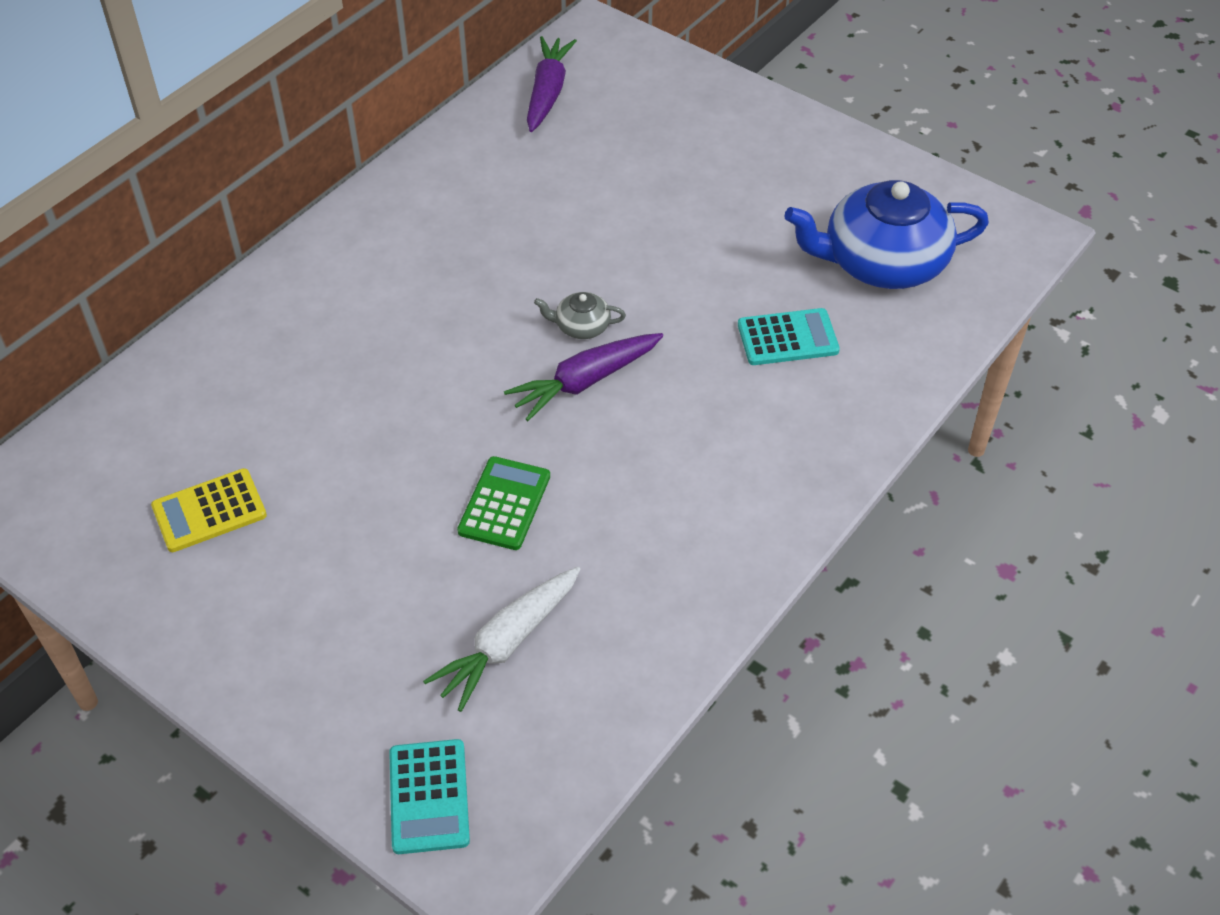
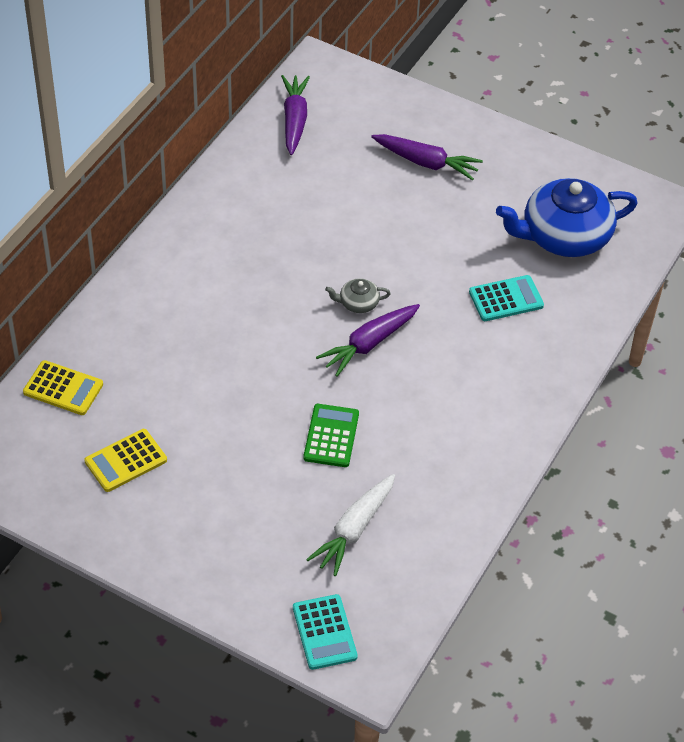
camera: 10 degrees left, 0 degrees up
(153, 404) = (63, 388): none -> yellow calculator
(710, 155) = (426, 162): none -> purple carrot

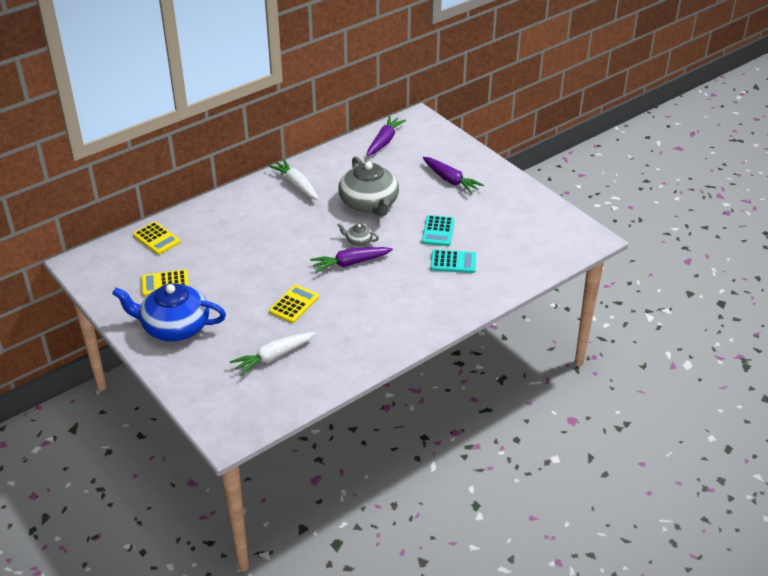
camera: 25 degrees right, 10 degrees down
(213, 233) = (296, 185): none -> white carrot
(324, 632) = (216, 406): turquoise calculator -> turquoise calculator (438, 231)
(331, 436) = (294, 304): green calculator -> yellow calculator
(336, 235) = (369, 203): none -> grey teapot
(564, 236) = (513, 238): blue teapot -> blue teapot (174, 326)

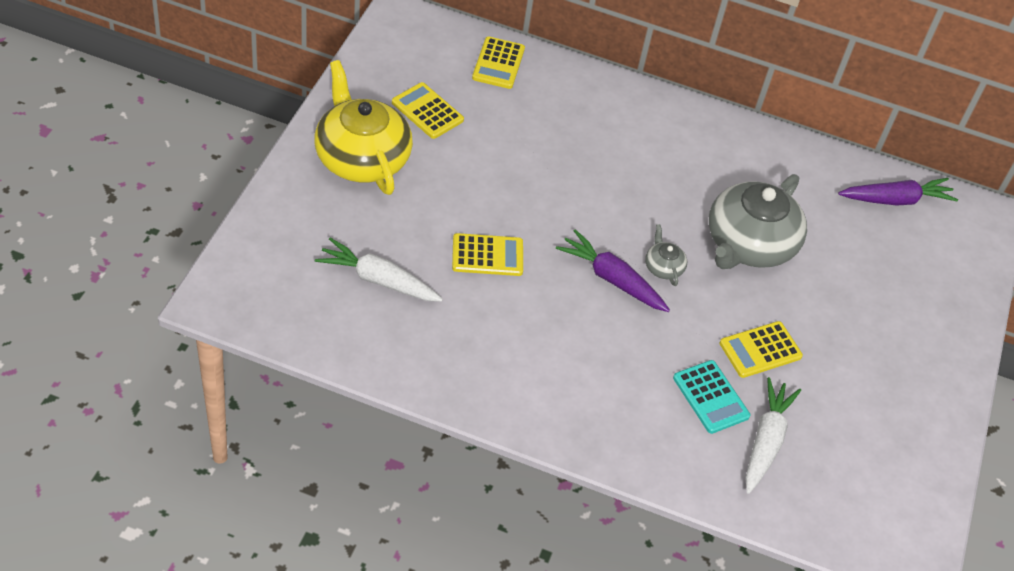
camera: 50 degrees right, 10 degrees up
(174, 326) = (361, 157): blue teapot -> yellow teapot
(296, 185) = (715, 148): white carrot -> white carrot (765, 441)
(438, 231) = (760, 350): turquoise calculator -> yellow calculator
(450, 180) = (884, 316): purple carrot -> none

